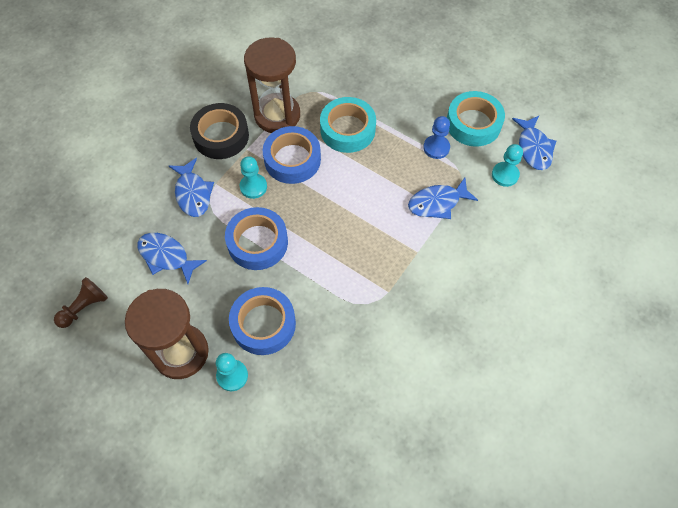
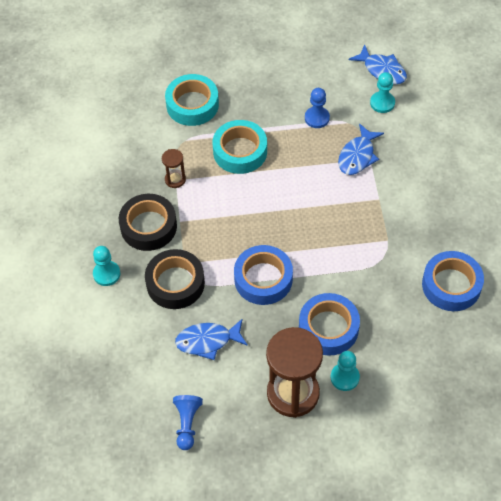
camera: 40 degrees left, 5 degrees down
(84, 307) = (187, 424): brown pawn -> blue pawn
(193, 193) = (175, 283): blue fish -> black tape
(253, 187) = (216, 244): turquoise pawn -> turquoise pawn (106, 274)
(277, 115) = (175, 179): brown hourglass -> brown hourglass, size x0.45
(292, 159) = (223, 203): blue tape -> blue tape (451, 285)
(473, 124) = (324, 82): turquoise tape -> turquoise tape (192, 105)

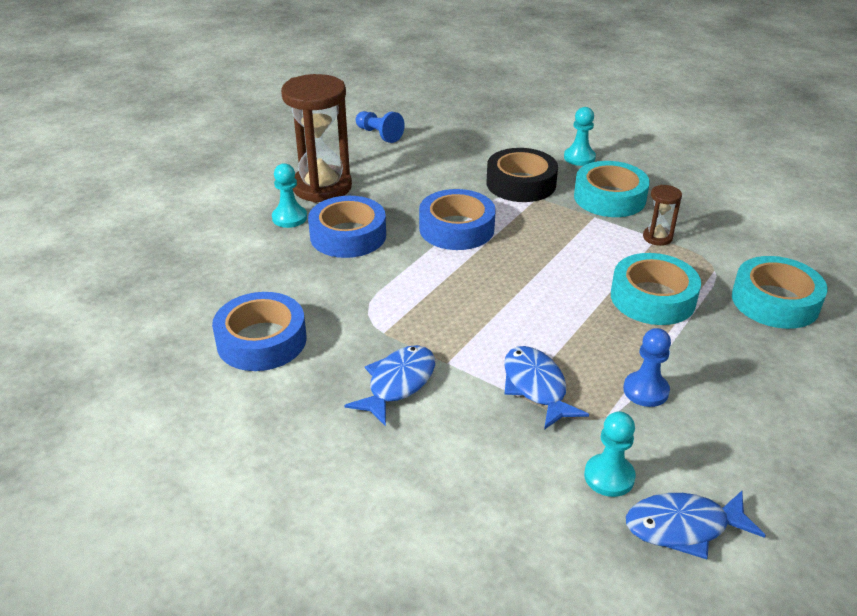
camera: 130 degrees right, 20 degrees down
(148, 226) = (609, 198): black tape -> turquoise tape
(208, 341) = (436, 173): blue fish -> blue fish (398, 384)

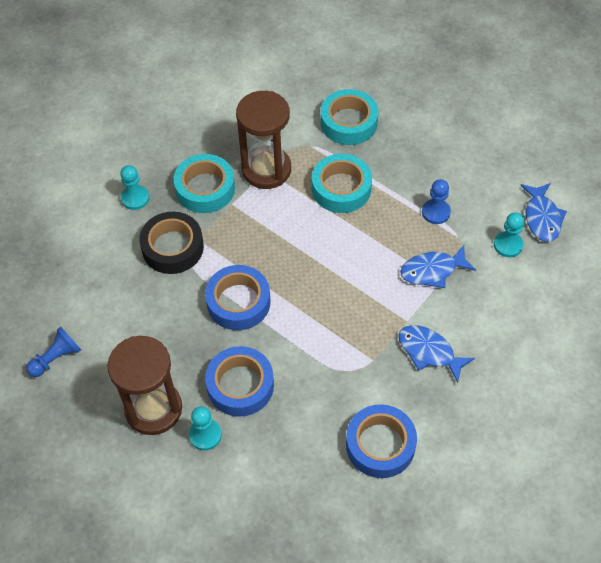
camera: 85 degrees left, 20 degrees up
(657, 237) = (266, 169): brown hourglass -> brown hourglass, size x2.21

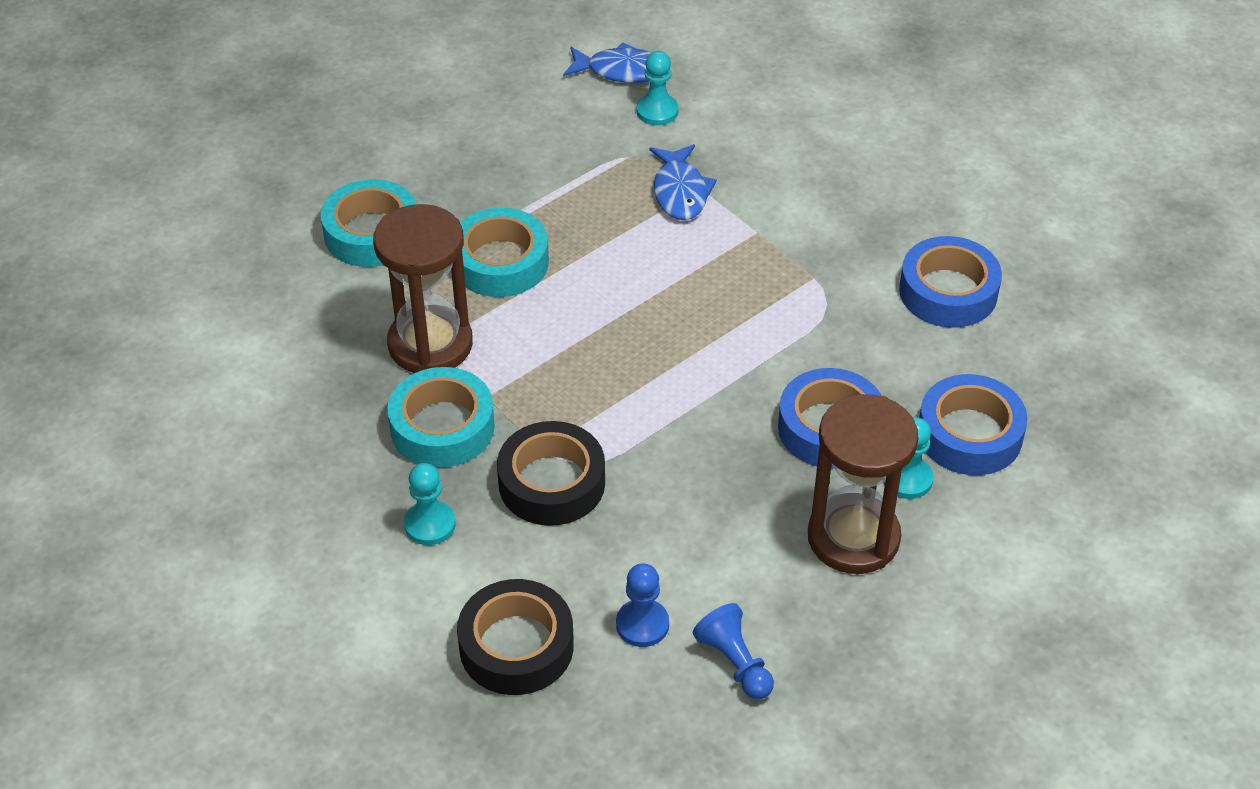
camera: 80 degrees left, 10 degrees down
(58, 253) = (516, 646): none -> black tape
(238, 302) = (681, 412): blue tape -> blue tape (969, 434)
(429, 352) = (812, 219): blue fish -> none
(436, 212) = (579, 170): blue pawn -> blue pawn (642, 624)

